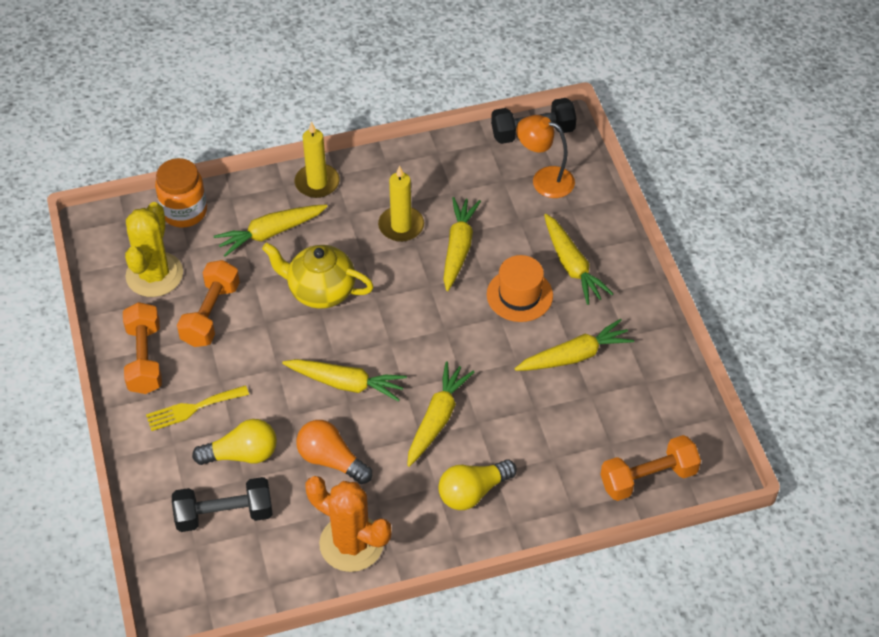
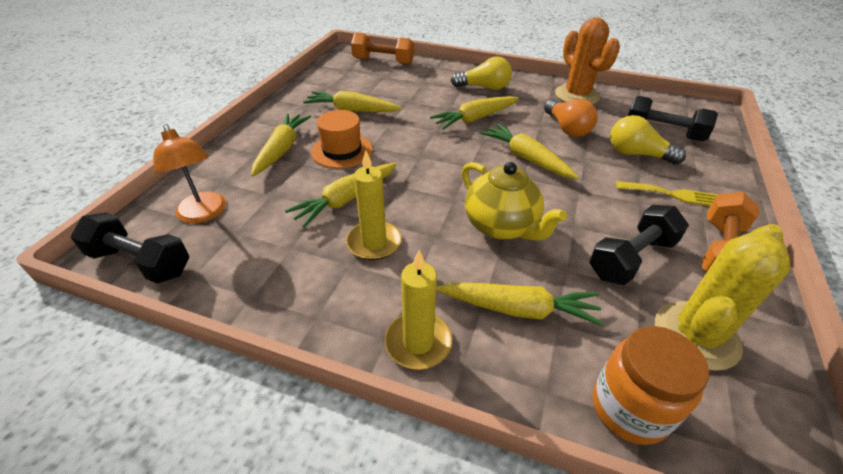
camera: 145 degrees left, 10 degrees down
(211, 314) = (631, 258): orange dumbbell -> black dumbbell

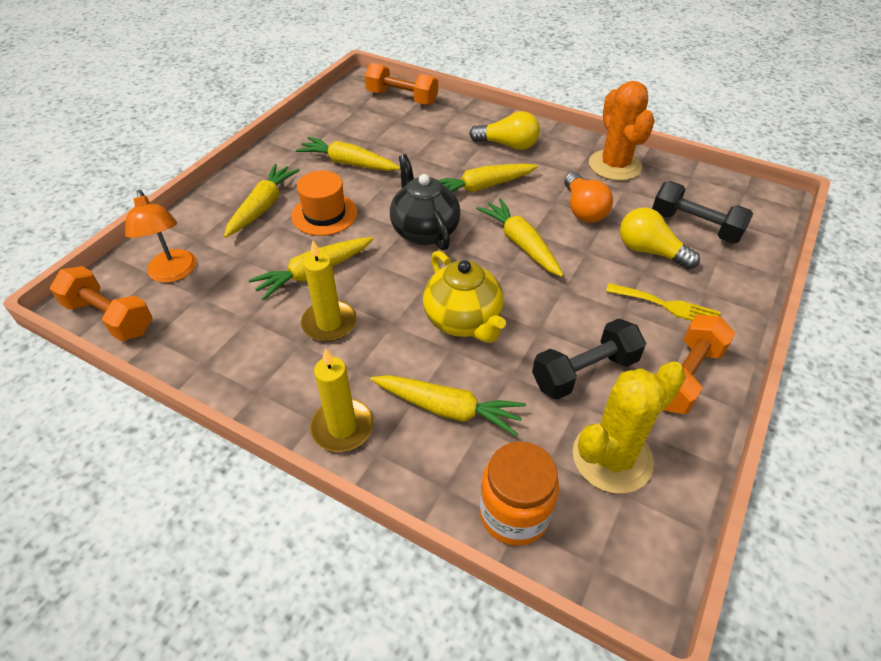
camera: 10 degrees right, 5 degrees up
(141, 262) = (109, 317): black dumbbell -> orange dumbbell
(437, 156) = (424, 231): none -> black teapot

